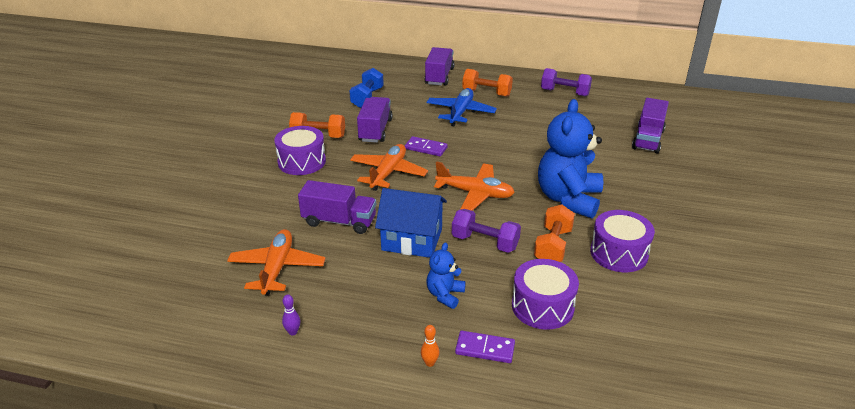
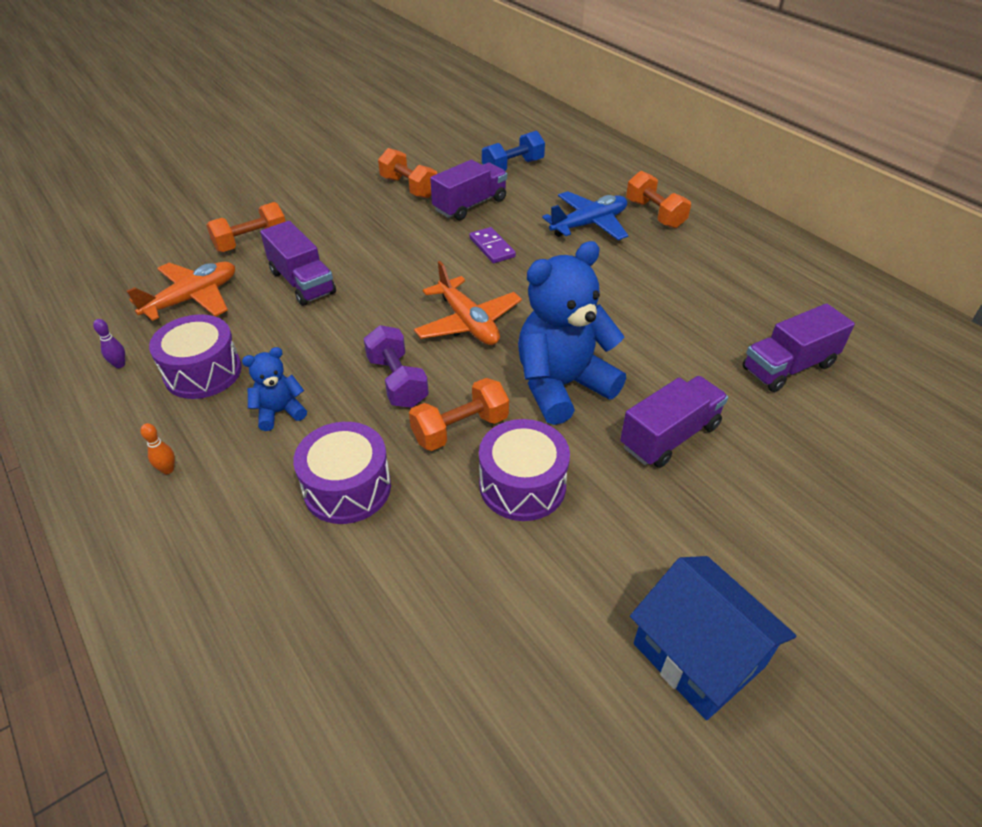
camera: 40 degrees right, 10 degrees up
(260, 215) = (251, 242): none -> orange dumbbell
(301, 162) = (357, 207): purple drum -> purple drum (203, 372)
(388, 173) = (416, 256): orange plane -> none
(412, 239) = (335, 337): blue house -> blue house (698, 655)
(439, 76) = (627, 173): purple truck -> purple truck (669, 436)
(485, 349) = (230, 491): purple domino -> none
(565, 92) = (759, 255): purple dumbbell -> none

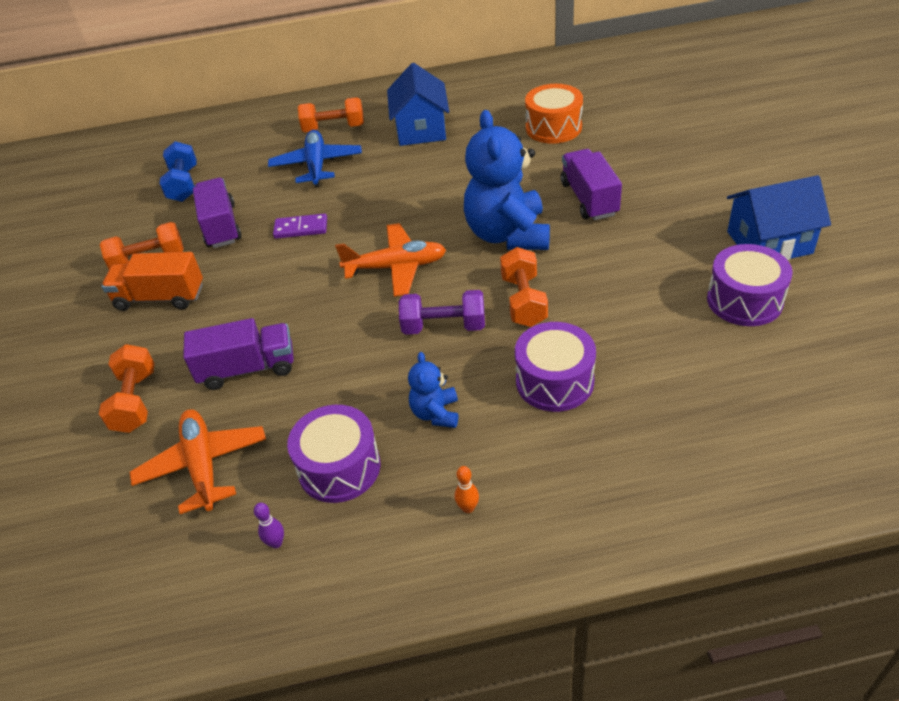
camera: 60 degrees left, 0 degrees up
(368, 209) = (160, 298): none -> orange truck
(522, 485) = (600, 281): purple drum -> purple drum (744, 300)
(699, 268) = (421, 129): none -> blue house
(788, 367) = (553, 128): purple truck -> orange drum

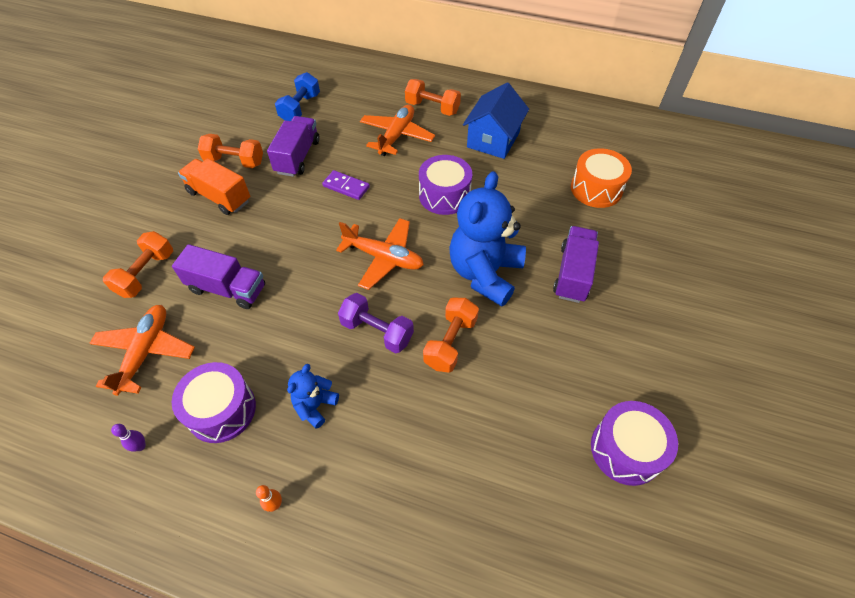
camera: 25 degrees right, 10 degrees up
(317, 165) = (396, 136): blue plane -> orange plane
(554, 381) = (417, 432): purple drum -> purple drum (444, 195)
(769, 242) = (693, 403): blue house -> none

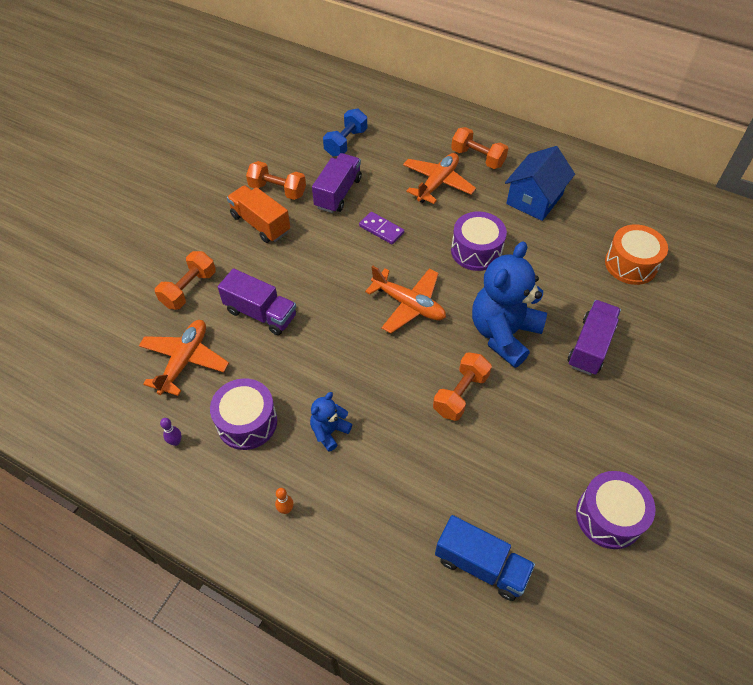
camera: 10 degrees right, 0 degrees up
(377, 331) = (393, 373): purple dumbbell -> none
(501, 530) = (481, 565): none -> blue truck

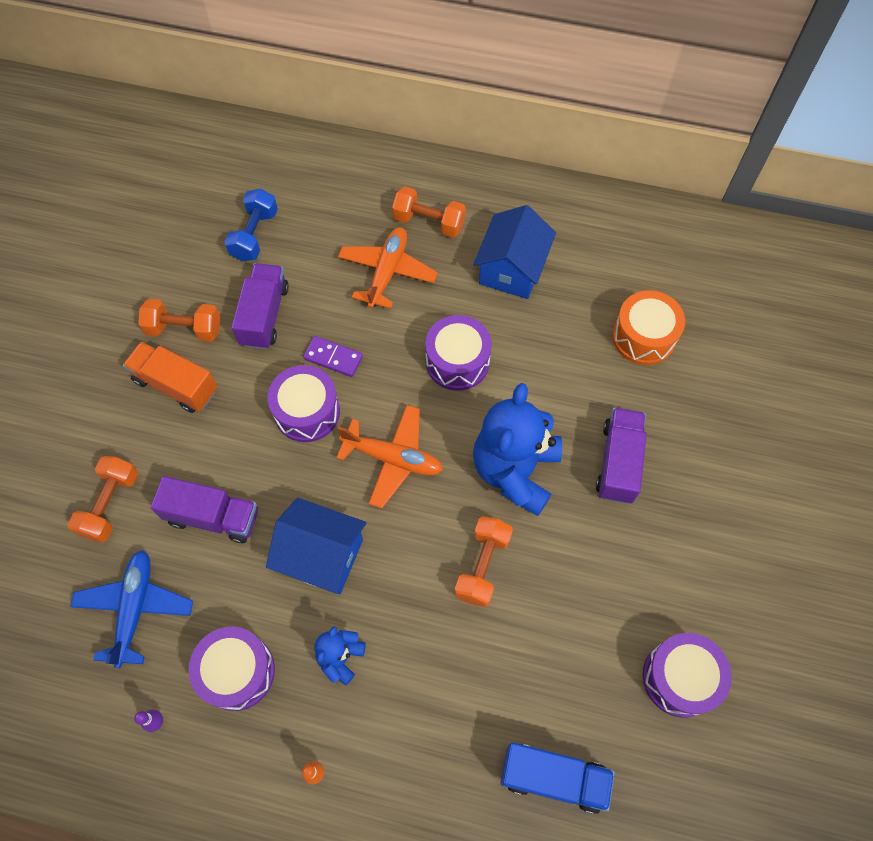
camera: 15 degrees left, 10 degrees up
(184, 361) = (135, 608): orange plane -> blue plane
(335, 357) = (321, 555): none -> blue house
(351, 260) = (307, 412): none -> purple drum

